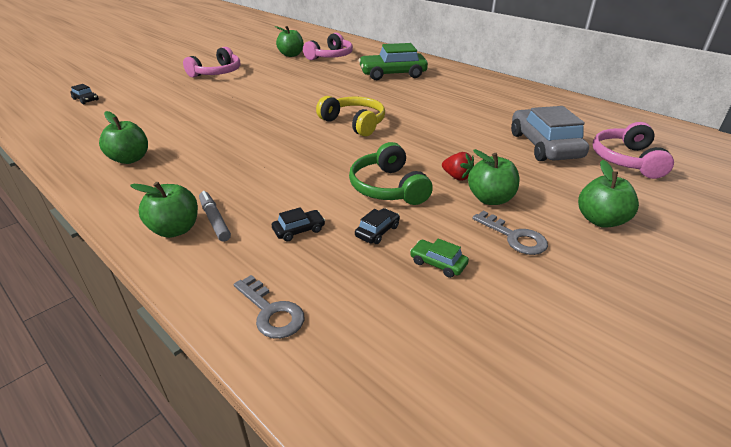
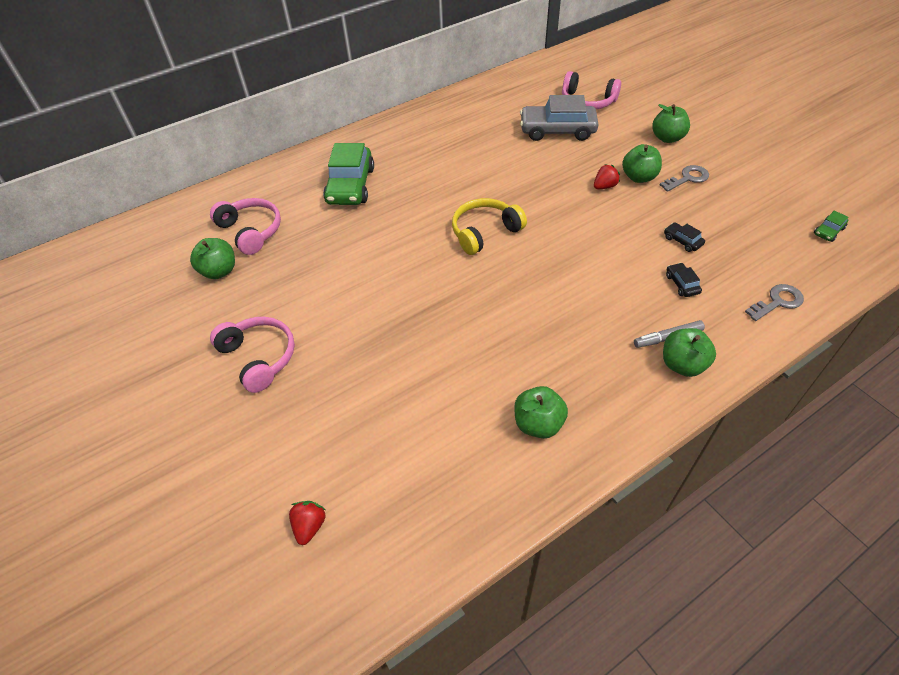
camera: 75 degrees left, 15 degrees up
(86, 99) = (310, 526): black car -> red strawberry
(388, 187) = (618, 227): green headphones -> none
(438, 263) = (719, 218): green car -> green car (828, 231)

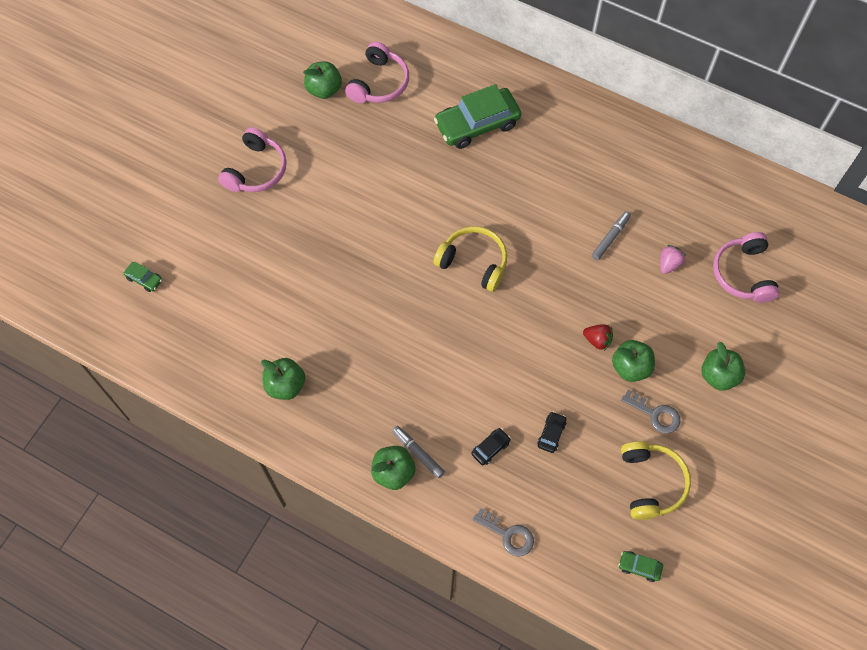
camera: 60 degrees right, 15 degrees up
(310, 526) = (144, 279): red strawberry -> green car
(515, 150) = (610, 238): none -> grey marker
(557, 130) = (669, 264): grey car -> pink strawberry
(750, 200) = (651, 483): none -> yellow headphones

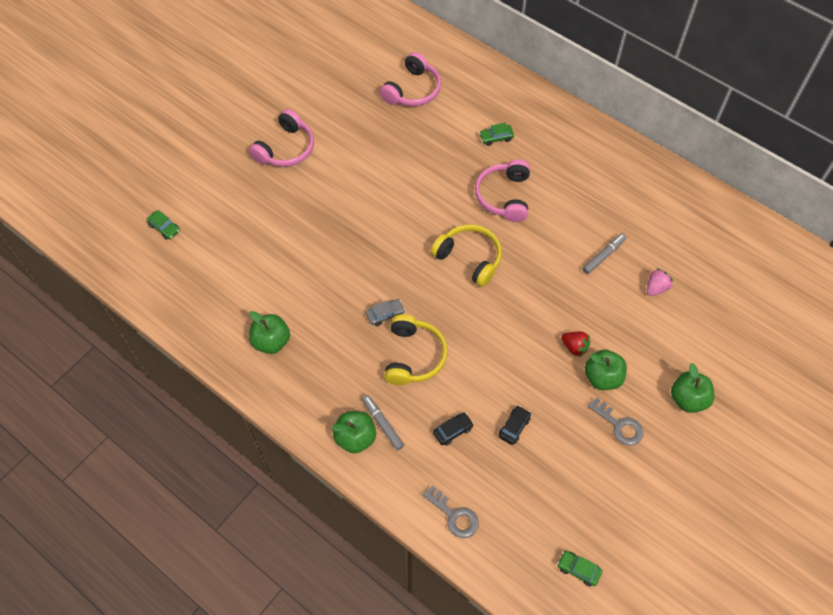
camera: 10 degrees right, 5 degrees down
(324, 90) = (362, 89): green apple -> none
(398, 337) = (385, 314): none -> grey car
(477, 124) = (496, 137): green car -> green car, size x0.43
(651, 483) = (604, 490): yellow headphones -> yellow headphones (413, 356)
(743, 274) = (727, 308): pink headphones -> pink headphones (504, 196)

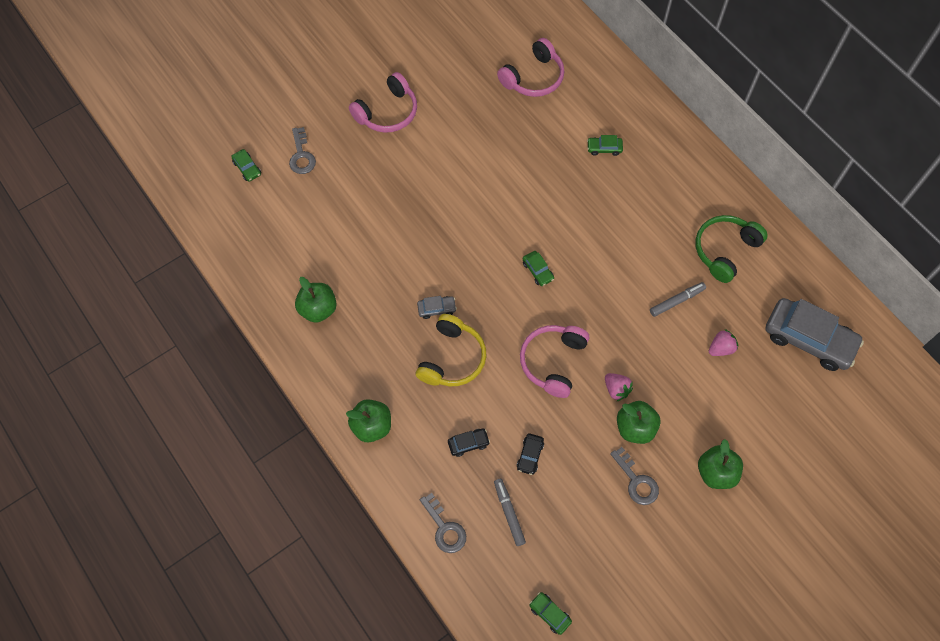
camera: 15 degrees right, 5 degrees up
(214, 205) = (301, 156): none -> grey key
(382, 424) = (402, 419): grey marker -> grey marker (509, 513)
(469, 258) = (538, 271): yellow headphones -> green car
(504, 196) = (593, 213): pink headphones -> pink headphones (553, 362)
(514, 427) = (530, 455): black car -> black car turned 150 degrees clockwise
(574, 347) = (616, 389): red strawberry -> pink strawberry
(631, 202) = (725, 250): none -> green headphones
(730, 261) = (809, 339): none -> grey car

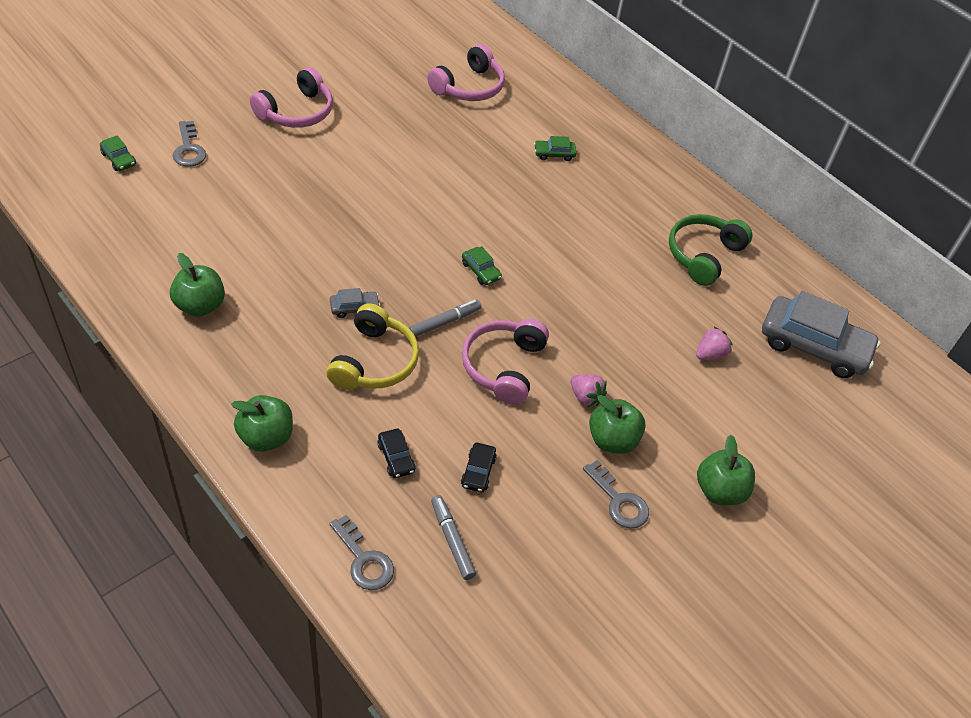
camera: 10 degrees left, 15 degrees down
(468, 443) = (396, 457): black car -> black car turned 90 degrees clockwise
(550, 614) = (512, 667): green car -> none
(677, 301) = (652, 304): grey marker -> grey marker (444, 322)

